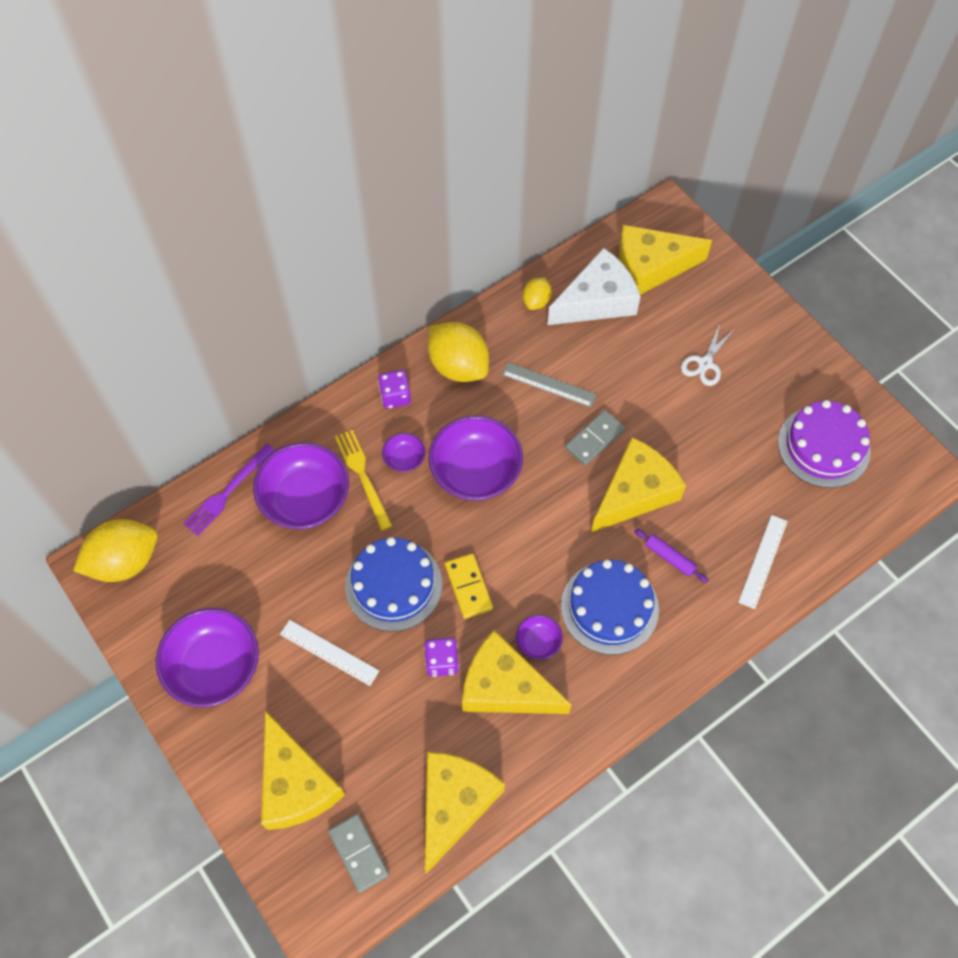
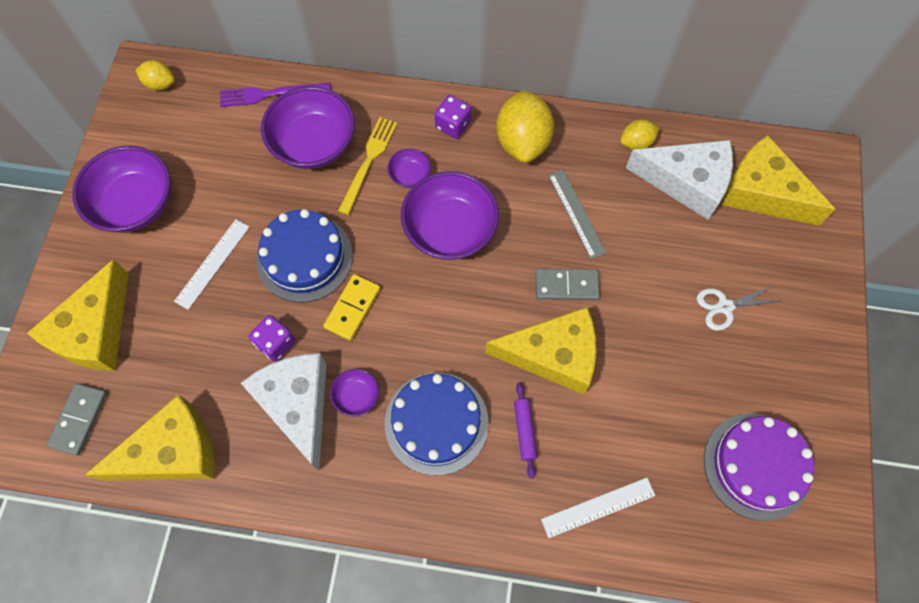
camera: 45 degrees right, 5 degrees up
(124, 561) = (160, 84): yellow lemon -> yellow lemon, size x0.53
(329, 652) = (212, 263): white ruler -> white ruler turned 45 degrees clockwise
(505, 687) = (297, 405): yellow cheese -> white cheese

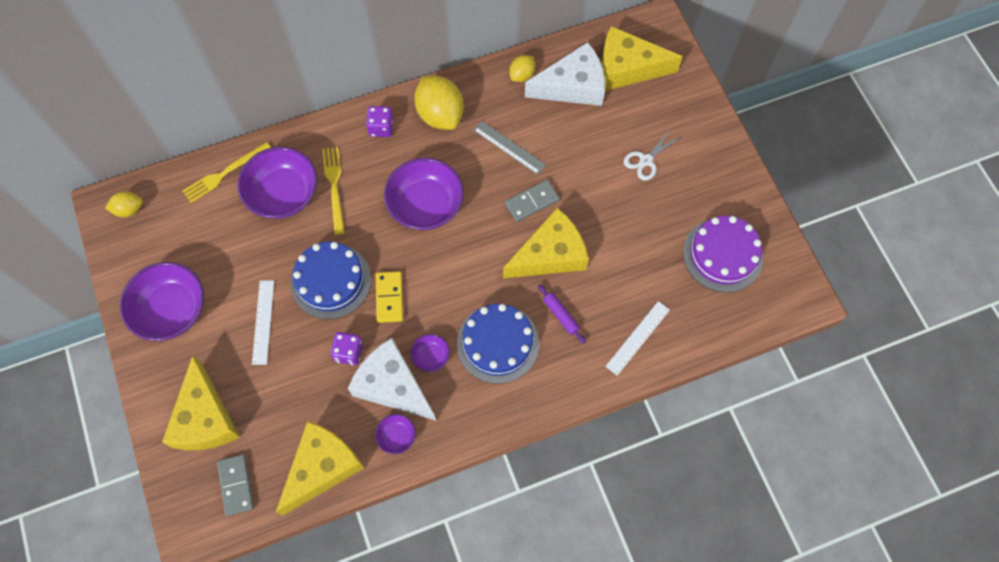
camera: 30 degrees left, 0 degrees up
(270, 94) = (224, 173): purple fork -> yellow fork
(410, 175) = (372, 181): purple bowl -> purple bowl (396, 436)

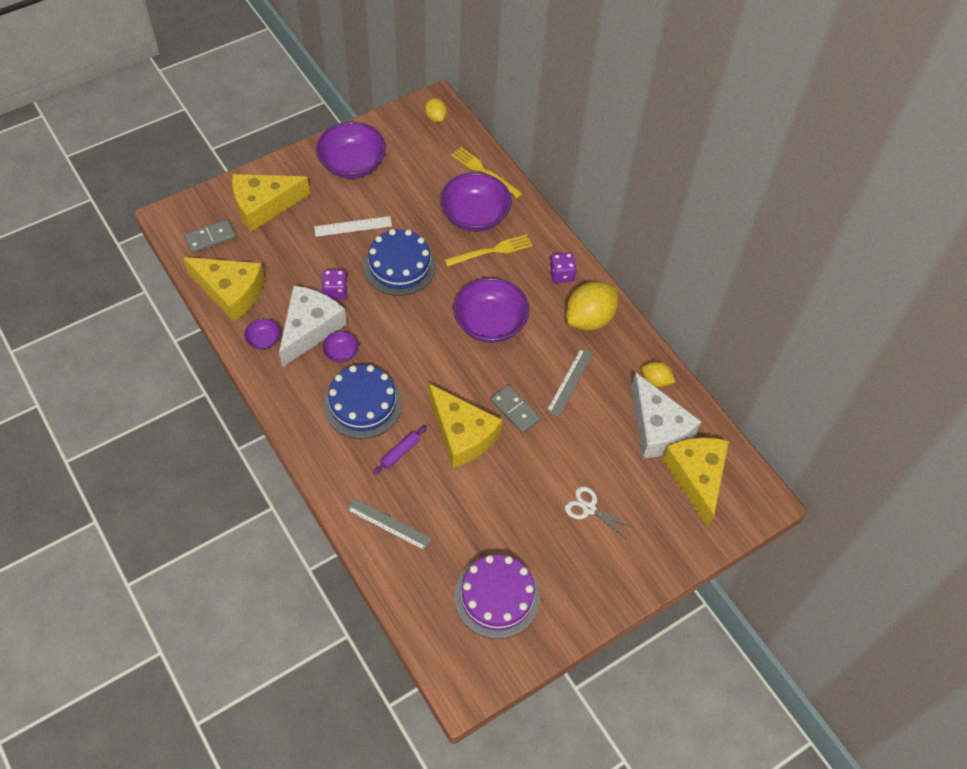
camera: 75 degrees right, 10 degrees down
(389, 298) = (392, 312): yellow domino -> none
(637, 338) = (388, 524): white ruler -> grey ruler

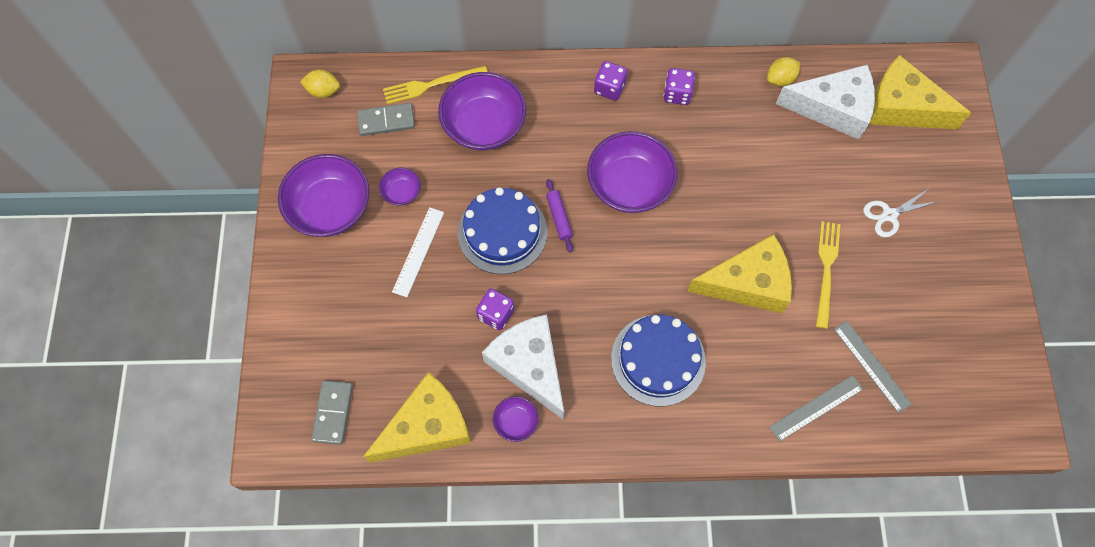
camera: 55 degrees left, 10 degrees up
(263, 206) = (325, 331): yellow cheese -> none
(341, 353) = (581, 349): purple bowl -> purple bowl (402, 192)
(400, 452) = (737, 353): purple rolling pin -> purple rolling pin (559, 218)
(491, 251) = (539, 134): yellow fork -> yellow fork (826, 270)
(497, 597) = (944, 348): purple cake -> none
(515, 410) = (746, 219): grey domino -> grey domino (386, 121)
(570, 382) = (740, 152): grey ruler -> grey ruler (872, 366)
(589, 319) = (677, 94): yellow lemon -> purple dice

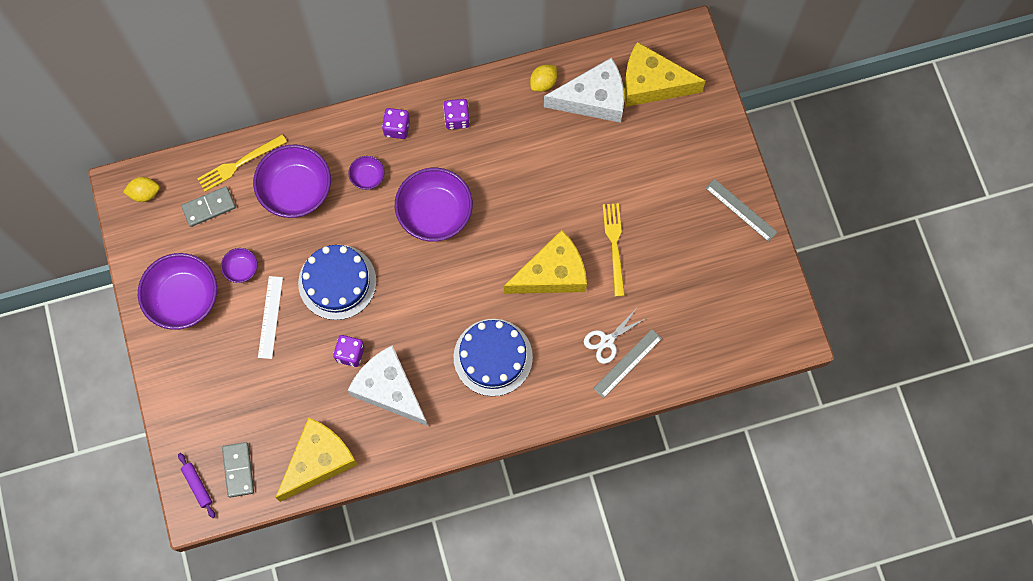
camera: 15 degrees left, 5 degrees up
(516, 422) = (390, 438): purple bowl -> purple bowl (367, 177)
(559, 218) = (382, 257): purple rolling pin -> purple rolling pin (197, 486)
(872, 366) = (665, 317): grey ruler -> grey ruler (741, 210)
(889, 215) = (658, 184): white scissors -> white scissors (607, 341)

